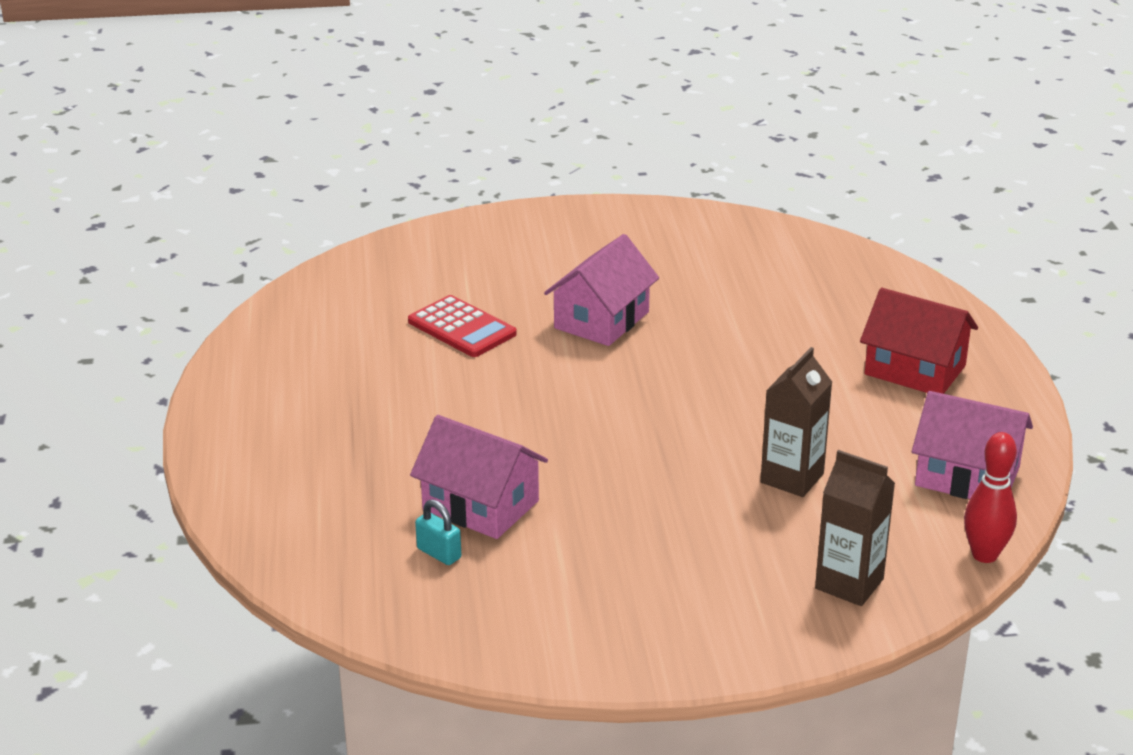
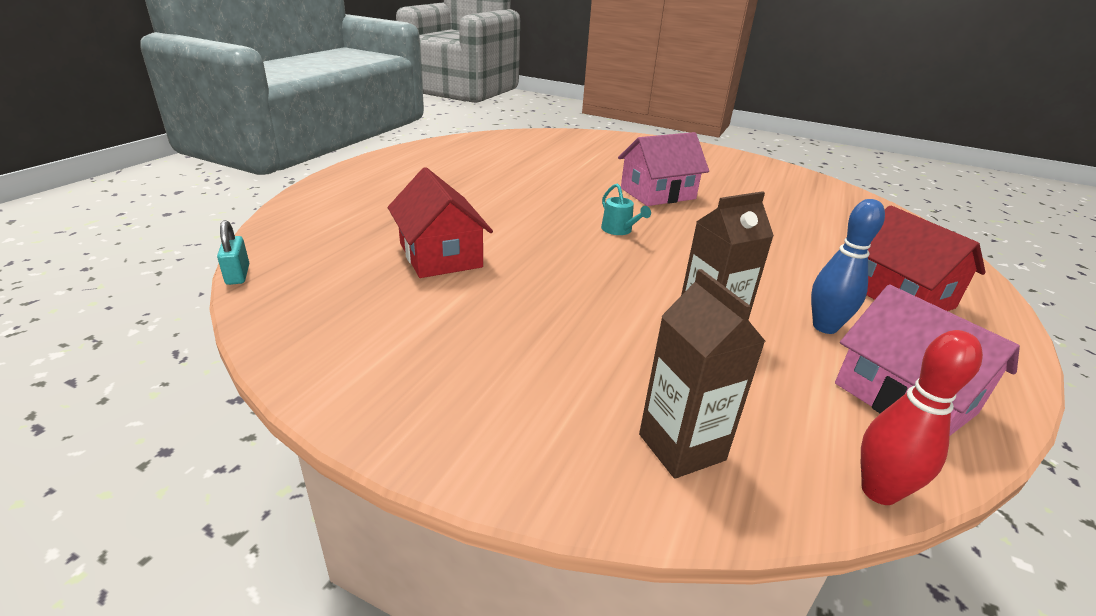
camera: 30 degrees right, 0 degrees up
(439, 553) = (369, 271): turquoise padlock -> turquoise padlock (238, 275)
(461, 328) = (562, 172): red calculator -> none
(480, 505) = (440, 255): pink house -> red house
(615, 395) = (619, 230): none -> turquoise watering can
(877, 434) = (824, 327): none -> blue bowling pin

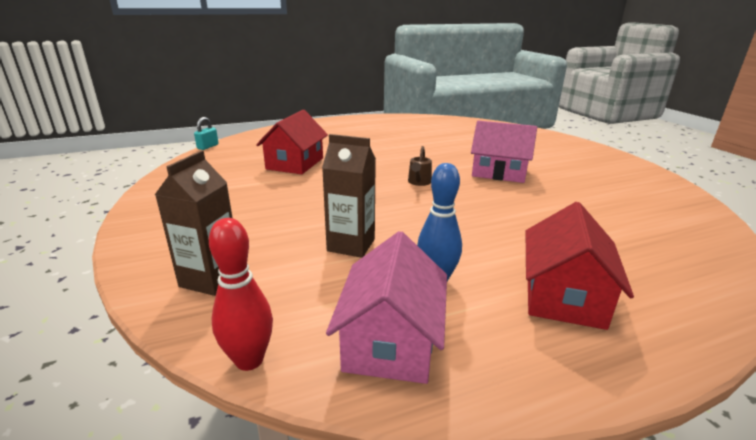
camera: 45 degrees right, 5 degrees down
(619, 230) = (419, 182): turquoise watering can -> brown watering can

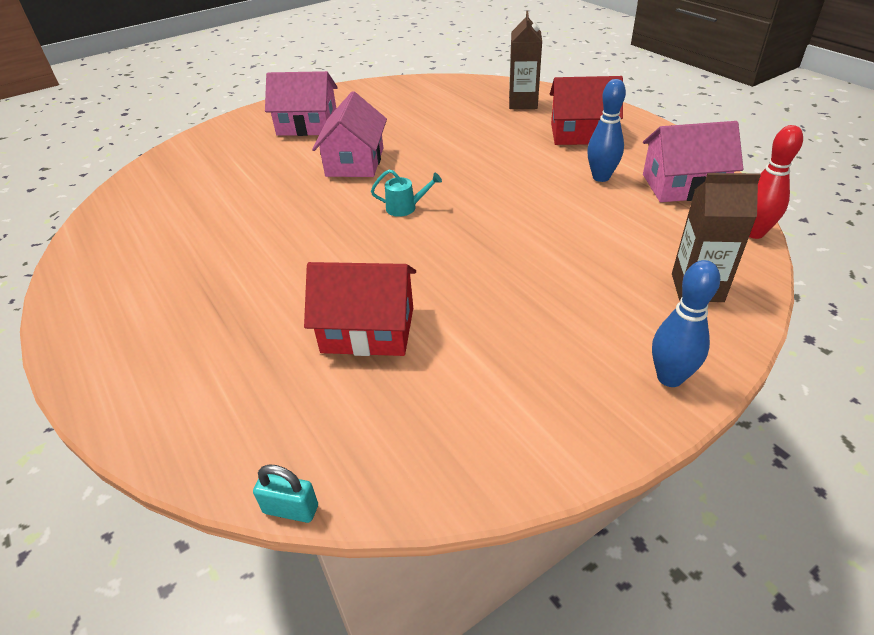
camera: 100 degrees left, 15 degrees up
(149, 236) = (669, 378): none -> blue bowling pin
(351, 245) = (579, 224): brown carton -> brown carton (523, 103)
(419, 182) = (406, 208): brown watering can -> turquoise watering can
(569, 161) = (307, 125): none -> pink house

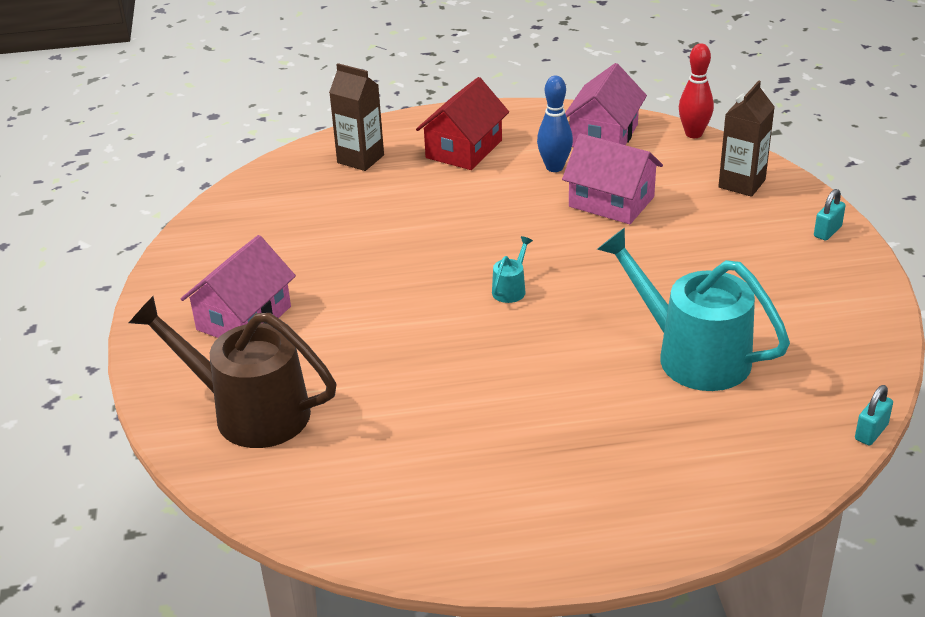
camera: 65 degrees left, 5 degrees down
(212, 156) = (249, 411): none -> brown watering can
(355, 162) = (381, 301): pink house -> pink house (611, 202)
(368, 330) = (691, 354): red house -> turquoise watering can
(669, 378) = (827, 231): blue bowling pin -> turquoise padlock

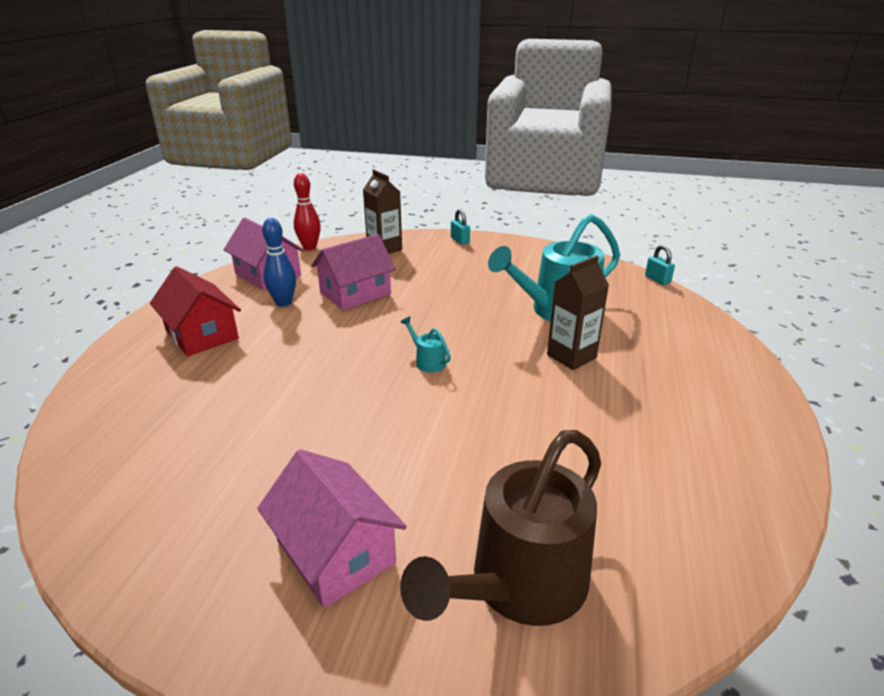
camera: 70 degrees left, 5 degrees down
(360, 159) = (135, 394): brown carton -> brown carton (571, 356)

